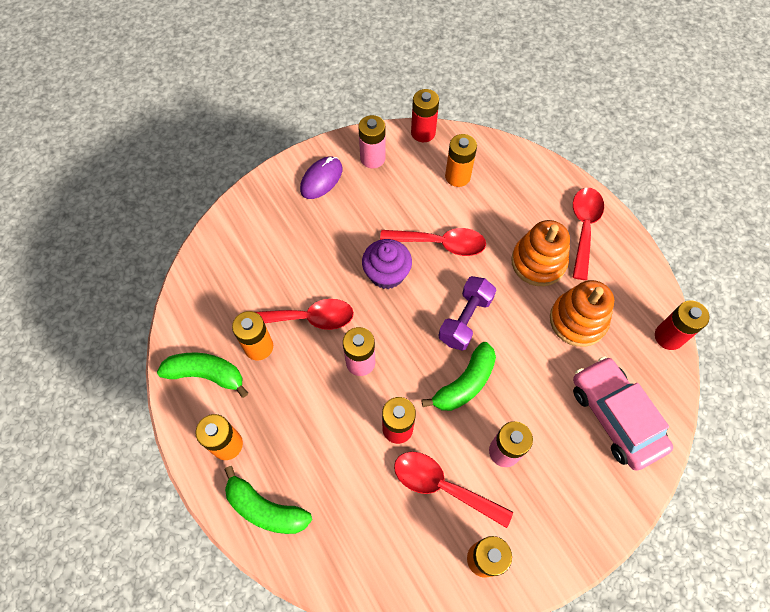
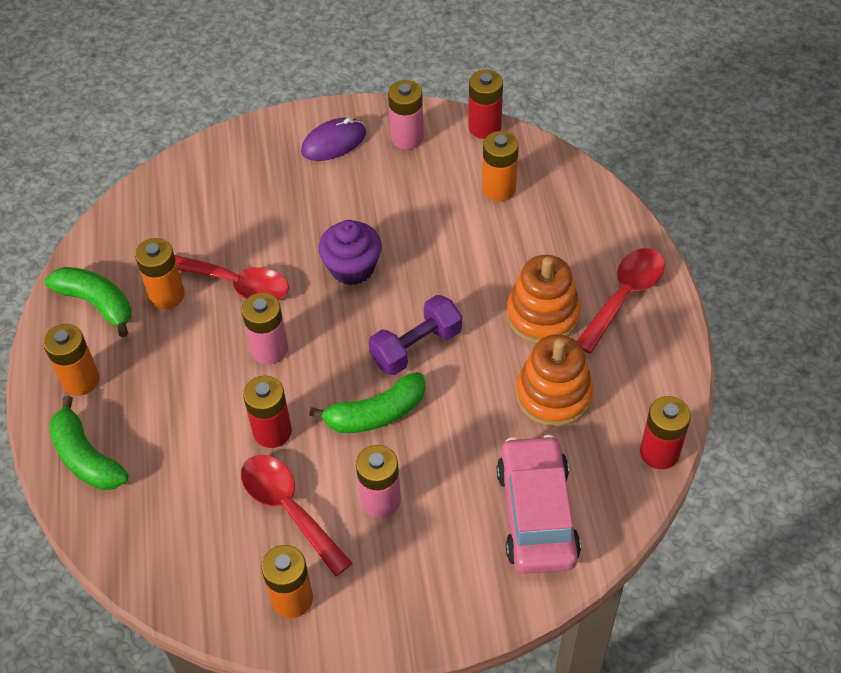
camera: 25 degrees right, 10 degrees down
(440, 244) = (434, 256): red spoon -> none

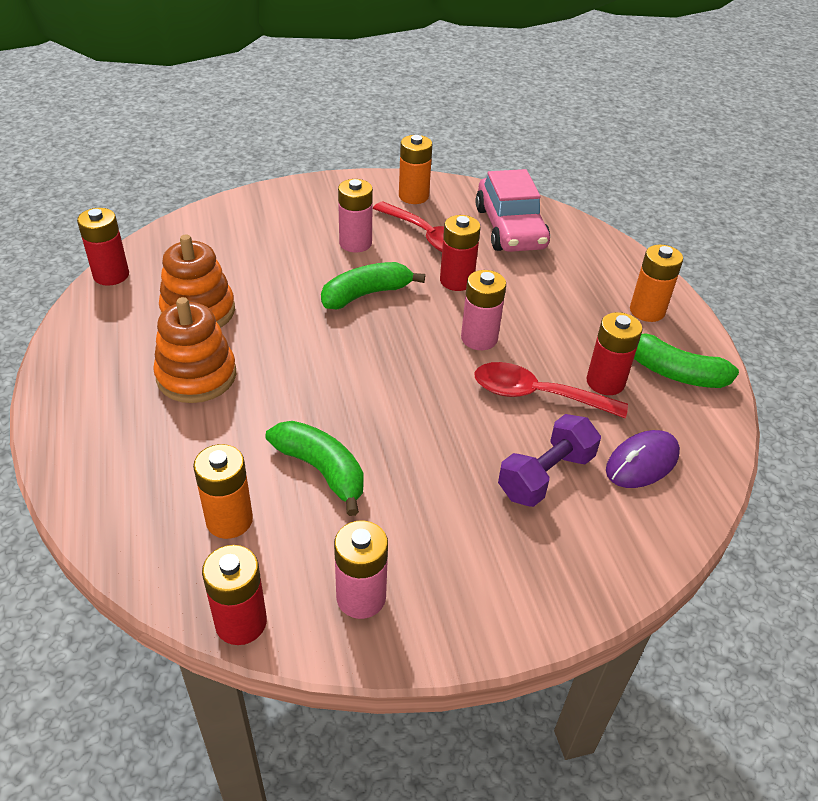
camera: 170 degrees right, 10 degrees down
(86, 457) = (607, 262): green banana -> green banana (321, 470)
(167, 295) = (605, 382): orange battery -> red battery
(333, 142) = (469, 584): purple mouse -> purple mouse (642, 462)
(352, 267) = (410, 416): purple cupcake -> none
(416, 347) = (332, 344): purple dumbbell -> purple dumbbell (545, 475)
(536, 513) = (228, 238): pink car -> pink car (510, 228)
(624, 296) = (100, 396): red spoon -> none

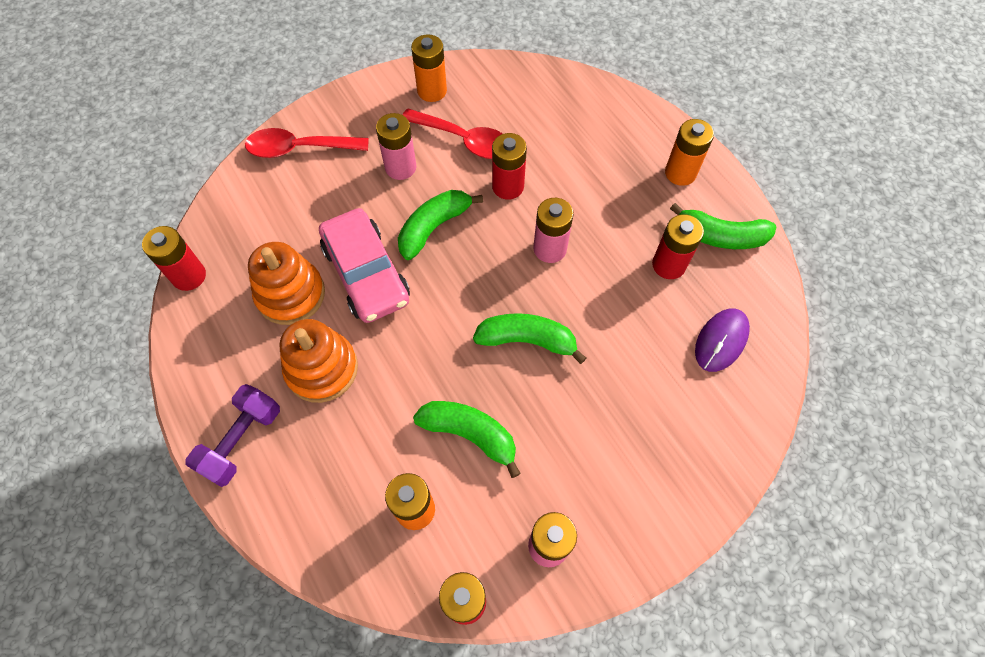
camera: 15 degrees left, 20 degrees up
(421, 407) = (527, 340): none -> green banana
(510, 228) = (533, 106): pink car -> pink car (366, 273)
(536, 395) = (617, 297): red spoon -> red spoon (299, 148)
(545, 475) = (650, 379): purple dumbbell -> purple dumbbell (241, 440)

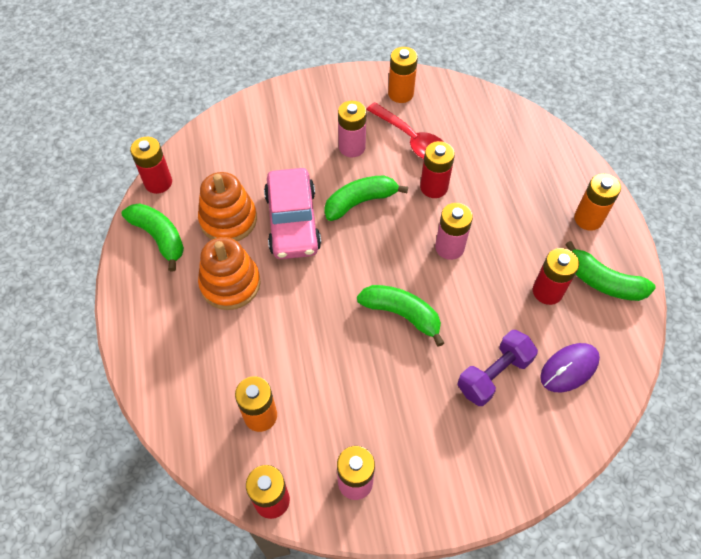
camera: 20 degrees right, 5 degrees down
(241, 440) = (150, 318): purple dumbbell -> purple dumbbell (493, 375)
(299, 148) = (278, 110): red spoon -> none
(470, 434) = (326, 373): green banana -> green banana (159, 237)

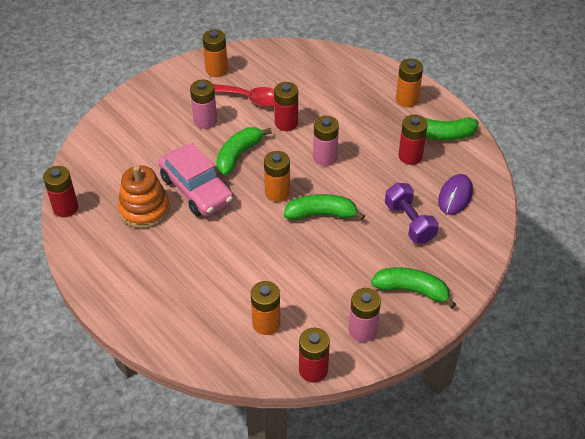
camera: 30 degrees left, 10 degrees down
(159, 237) = (97, 245): green banana -> green banana (411, 290)
(230, 284) = (179, 251): orange stacking toy -> none
(371, 266) = (277, 193): none -> orange battery
(493, 375) = (409, 222): purple dumbbell -> purple dumbbell turned 45 degrees counterclockwise

